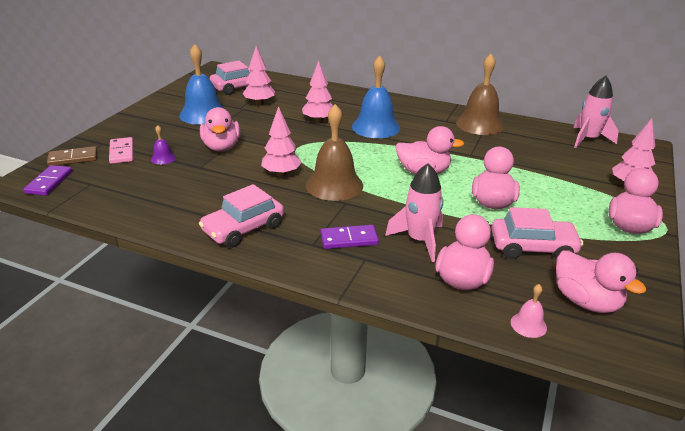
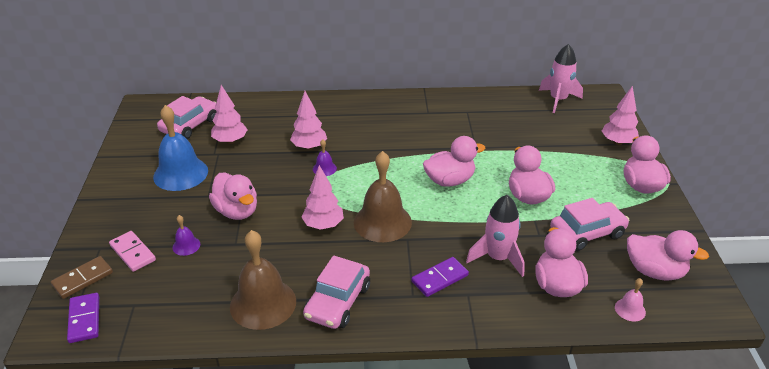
camera: 25 degrees left, 5 degrees up
(318, 137) = (324, 168): none -> purple bell
(376, 127) = (370, 139): blue bell -> none
(480, 124) = (459, 108): brown bell -> brown bell (263, 303)

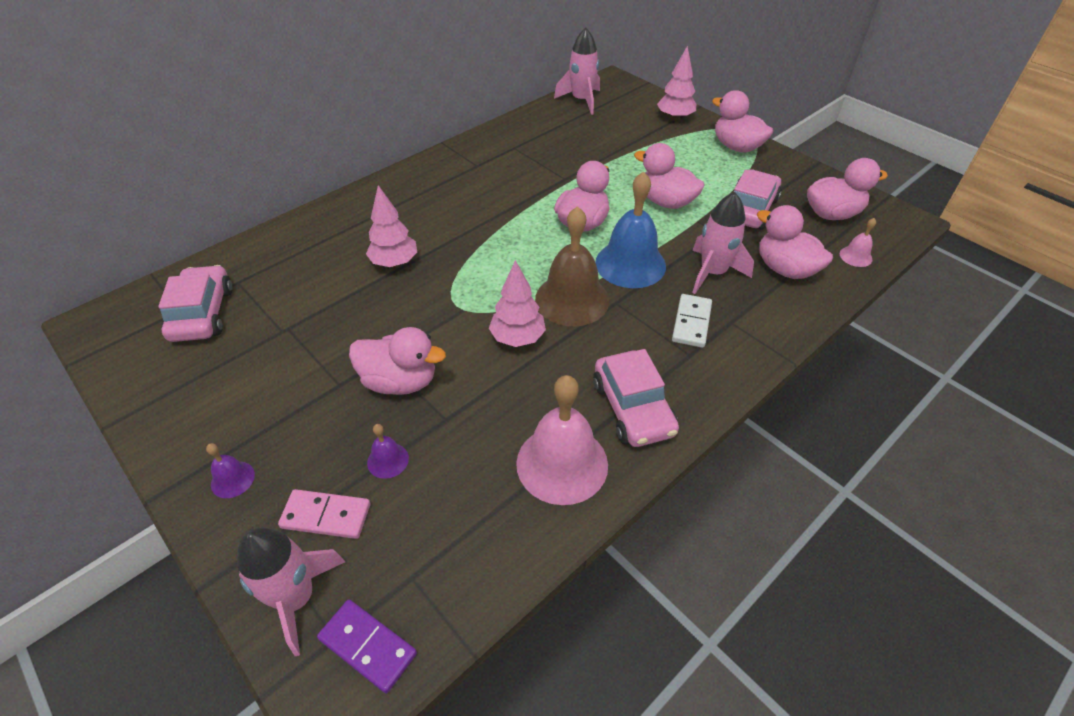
camera: 40 degrees left, 10 degrees up
(83, 279) = (296, 598): brown domino -> pink rocket
(180, 173) = (266, 379): blue bell -> blue bell (630, 264)
(230, 141) = (285, 305): pink tree -> none
(263, 303) = (562, 463): brown bell -> pink bell
(324, 168) = (442, 277): purple bell -> purple bell (232, 479)
(439, 278) = (691, 322): purple domino -> white domino

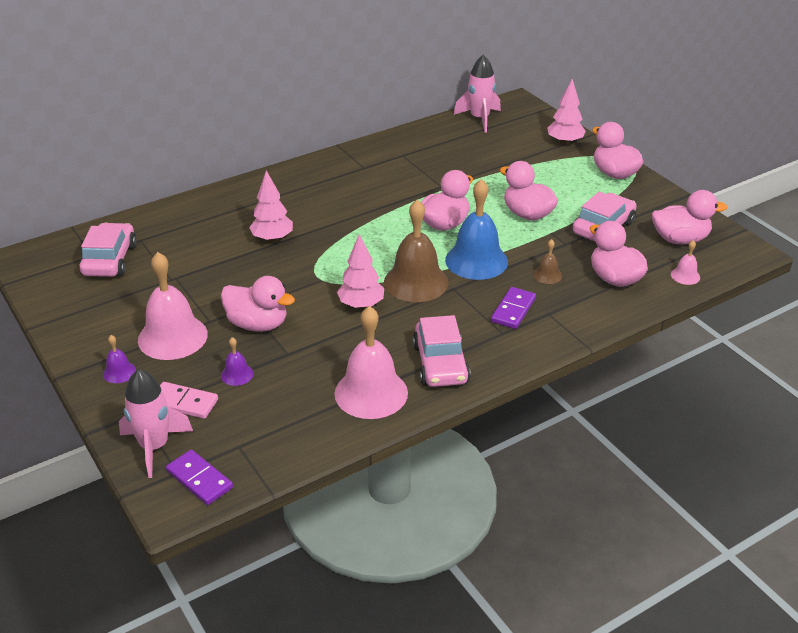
camera: 10 degrees right, 10 degrees down
(296, 414) = (172, 337): none -> pink bell
(691, 322) = (513, 310): white domino -> purple domino
(712, 273) = (547, 275): pink rocket -> brown bell

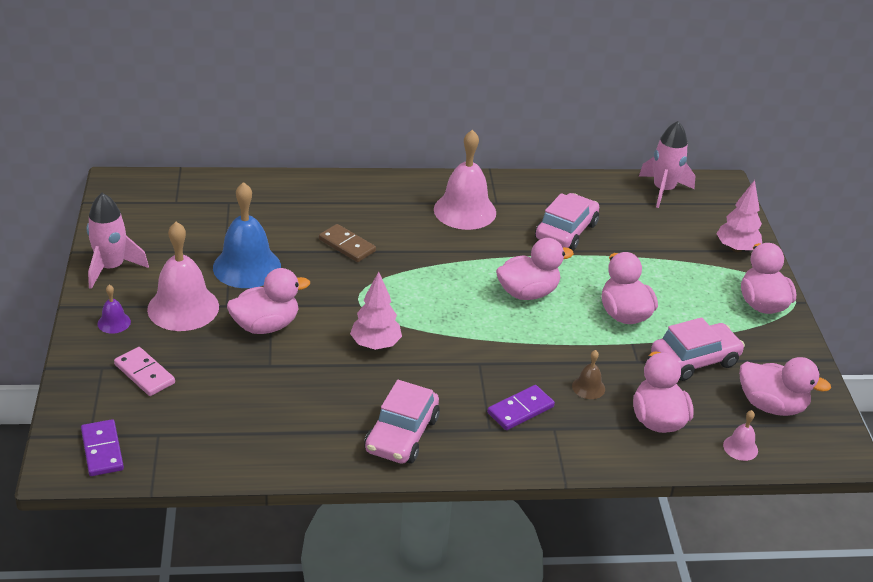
camera: 25 degrees right, 0 degrees up
(110, 260) = (187, 212): pink car -> pink car (566, 231)
(154, 447) = (89, 404): pink rocket -> pink rocket (111, 268)
(237, 374) = (209, 366): purple bell -> none
(258, 324) = (266, 325): pink duck -> pink duck turned 75 degrees counterclockwise
(272, 239) = (347, 245): pink tree -> brown domino
(371, 393) = (313, 435): pink bell -> pink bell (465, 211)
(416, 282) = (448, 342): brown bell -> none
(476, 260) = (527, 343): blue bell -> blue bell (247, 267)

